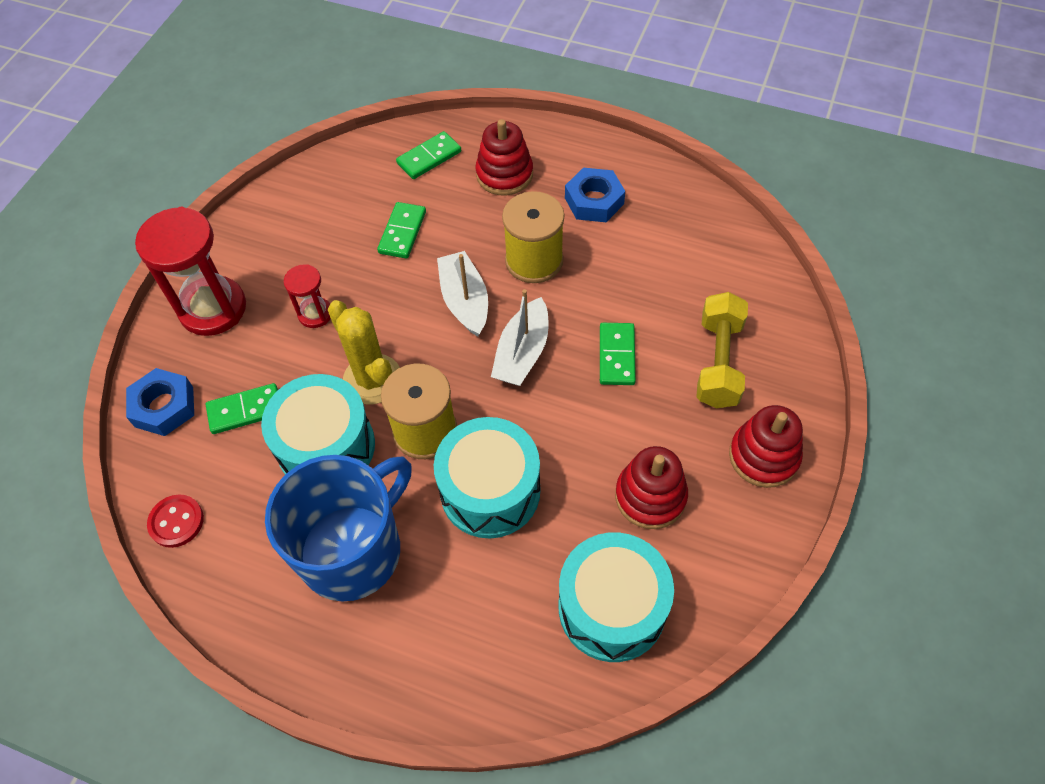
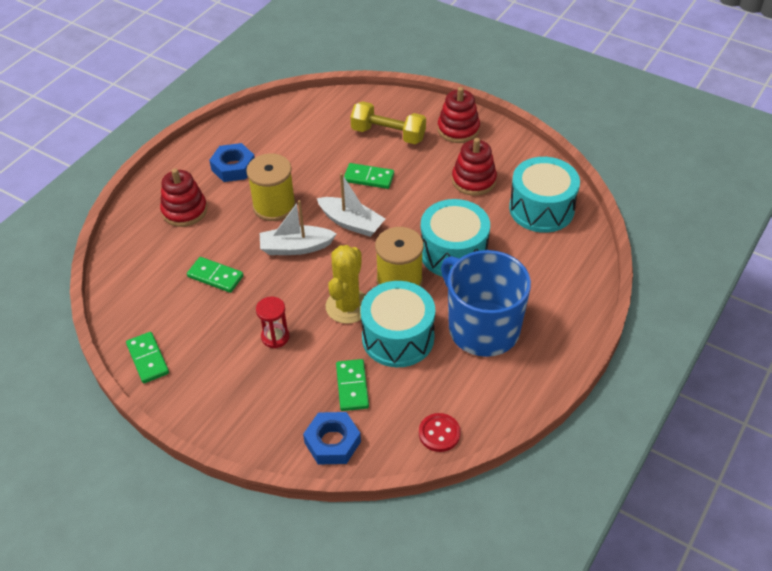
camera: 80 degrees left, 10 degrees down
(213, 308) = (244, 406): red hourglass -> none
(372, 379) = (348, 306): yellow cactus -> yellow cactus turned 45 degrees counterclockwise
(429, 158) = (144, 252): green domino -> green domino (148, 359)

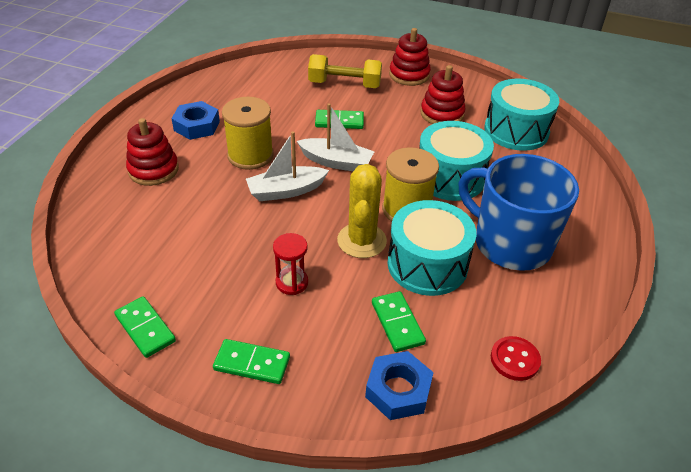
camera: 15 degrees left, 5 degrees down
(215, 276) = (205, 229): green domino -> green domino (252, 363)

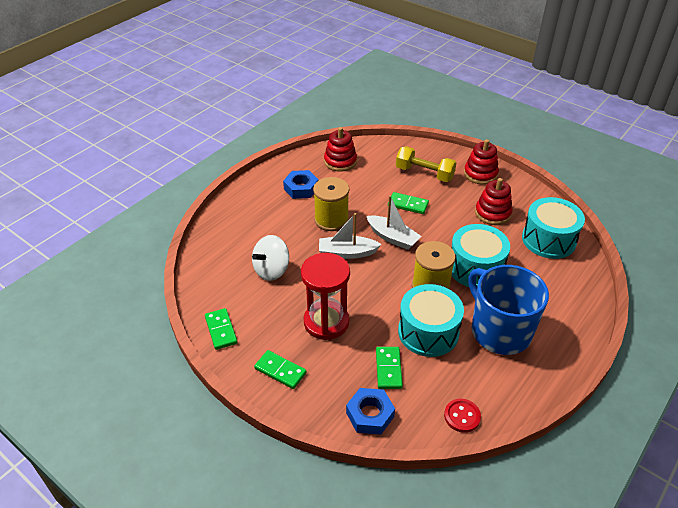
camera: 20 degrees right, 0 degrees up
(153, 170) = (260, 217): red stacking toy -> red stacking toy (340, 161)
(192, 232) = (271, 270): none -> white spinning top
(292, 282) = (326, 322): red hourglass -> red hourglass, size x1.95
(361, 241) = (387, 303): yellow cactus -> none

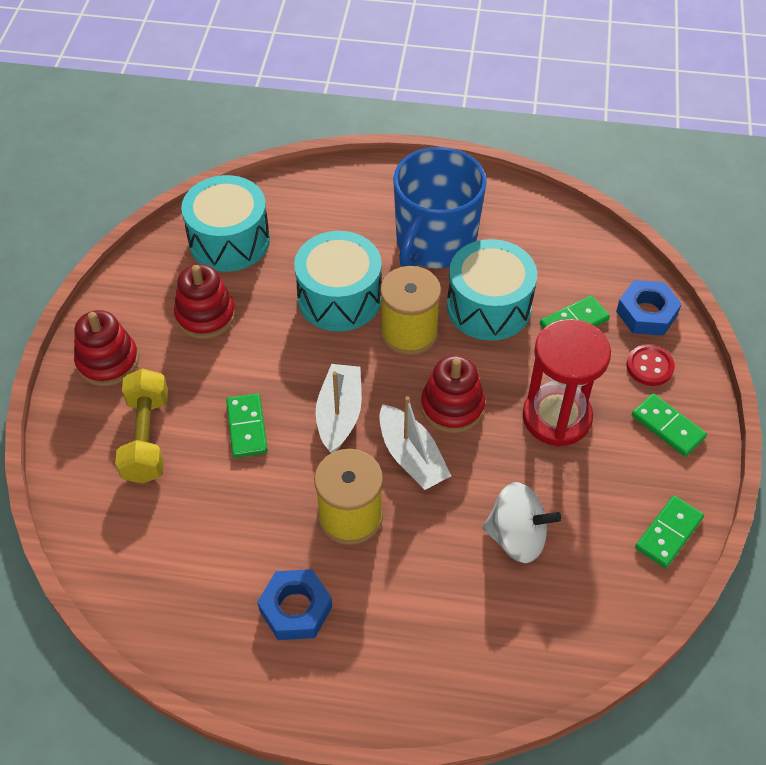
camera: 120 degrees left, 10 degrees up
(280, 371) = (668, 427): green domino -> green domino turned 45 degrees counterclockwise
(340, 161) = (178, 585): red stacking toy -> red stacking toy (452, 407)
(462, 416) = (580, 238): red button -> red button (649, 366)

